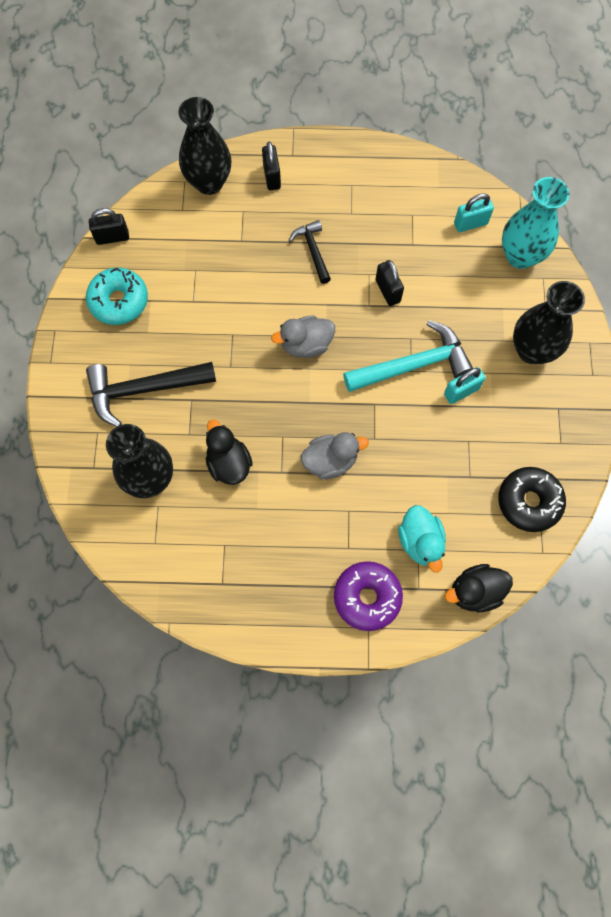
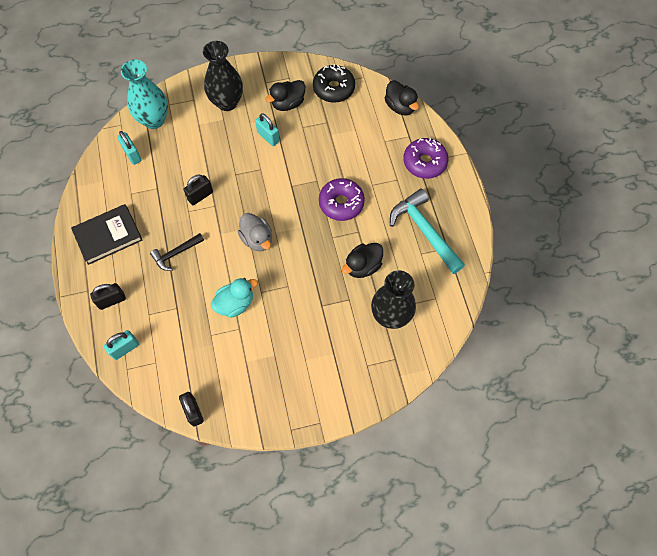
camera: 105 degrees left, 5 degrees down
(119, 301) = (252, 386): turquoise donut -> none
(144, 389) = (323, 342): black hammer -> none
(209, 182) = (125, 348): black vase -> turquoise padlock
(330, 461) = (341, 203): grey duck -> purple donut
(358, 183) = (108, 236): none -> black book
(413, 365) = (256, 168): turquoise hammer -> turquoise hammer (424, 231)
(420, 541) = (379, 140): turquoise duck -> turquoise duck (235, 303)
(513, 430) = (288, 103): none -> black duck

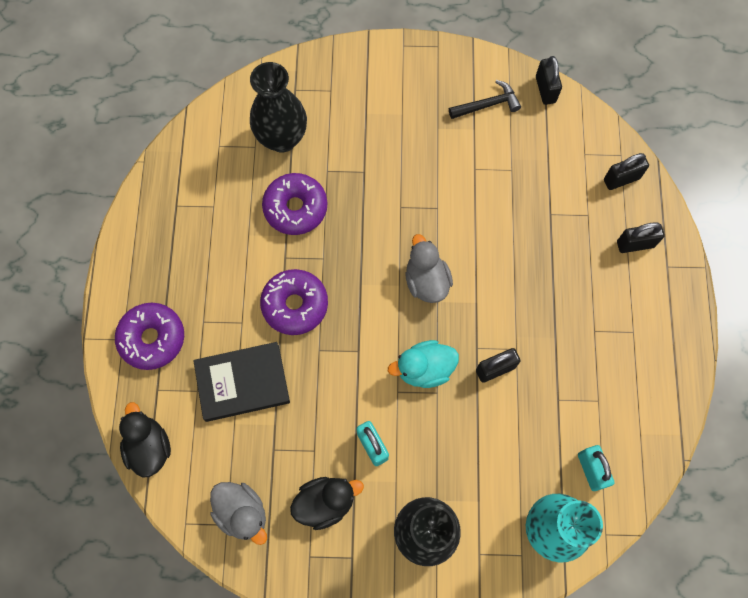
camera: 165 degrees left, 5 degrees up
(108, 236) = (636, 339): black book -> black book (242, 382)
(125, 348) = (621, 179): turquoise padlock -> black padlock
(176, 253) = (542, 288): black hammer -> black hammer (487, 105)
(235, 303) = (473, 201): turquoise duck -> turquoise duck (424, 369)
(333, 88) = (242, 513): black donut -> grey duck
(362, 266) = (295, 208): black duck -> purple donut
(424, 231) = (196, 235): turquoise hammer -> none

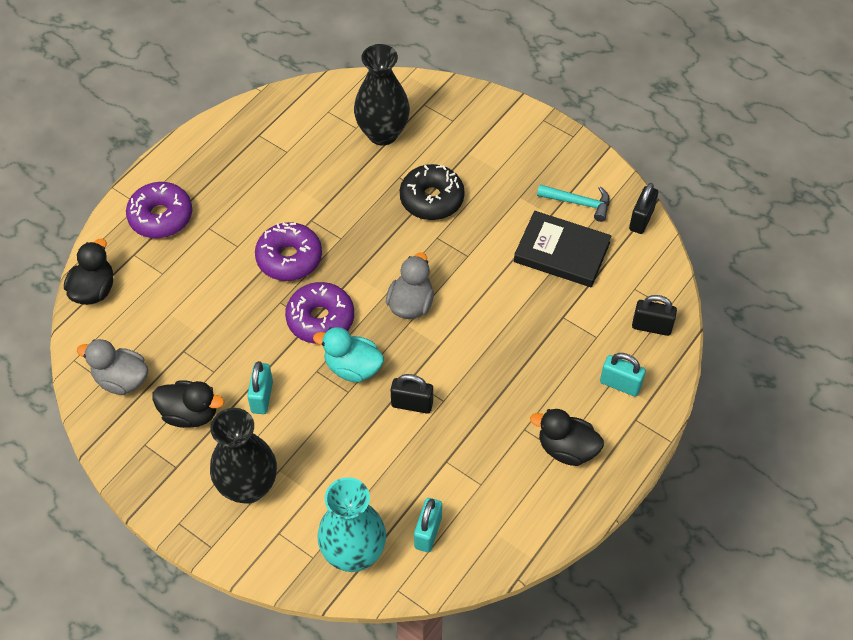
camera: 35 degrees right, 15 degrees down
(242, 382) = (201, 288): black book -> black book (562, 252)
(242, 513) = (121, 380): grey duck -> grey duck turned 120 degrees clockwise
(295, 208) = (350, 189): purple donut -> purple donut (320, 319)
(369, 174) = (432, 199): none -> black donut
(487, 105) = (578, 203): black hammer -> turquoise hammer
(635, 244) = (620, 384): black padlock -> turquoise padlock
(637, 326) = (566, 449): none -> black duck

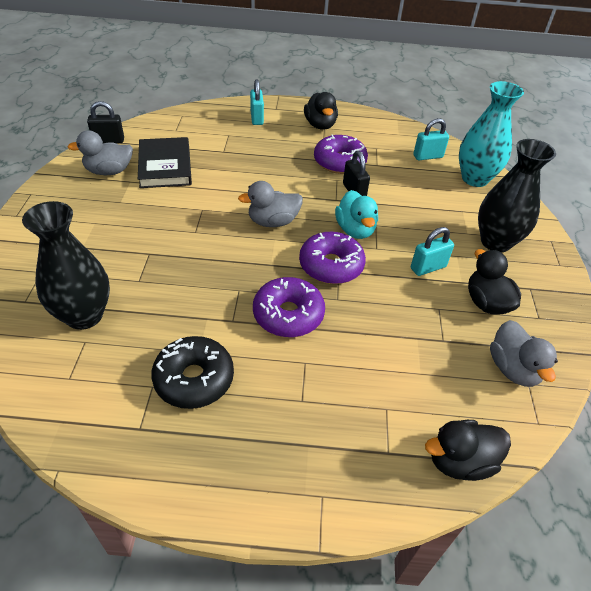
camera: 125 degrees left, 10 degrees down
(161, 217) = (322, 458): purple donut -> purple donut (339, 162)
(432, 199) = (154, 249): black donut -> black donut (194, 379)
(578, 203) = (109, 171): turquoise hammer -> grey duck
(651, 327) = (202, 117): black padlock -> none

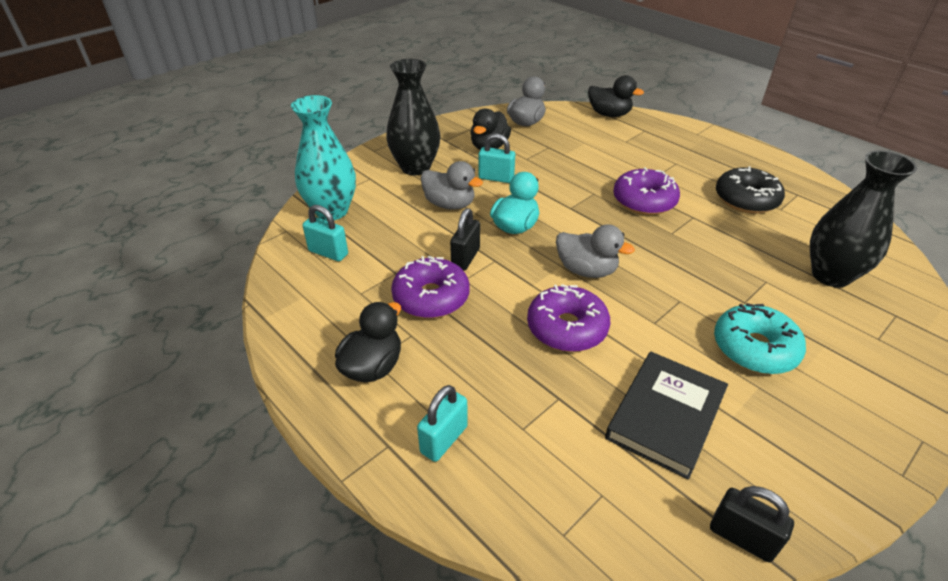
camera: 135 degrees left, 5 degrees down
(109, 171) = (760, 454): grey duck -> grey duck (449, 204)
(130, 222) = (754, 348): none -> turquoise donut
(331, 265) = (572, 213): purple donut -> purple donut (567, 328)

